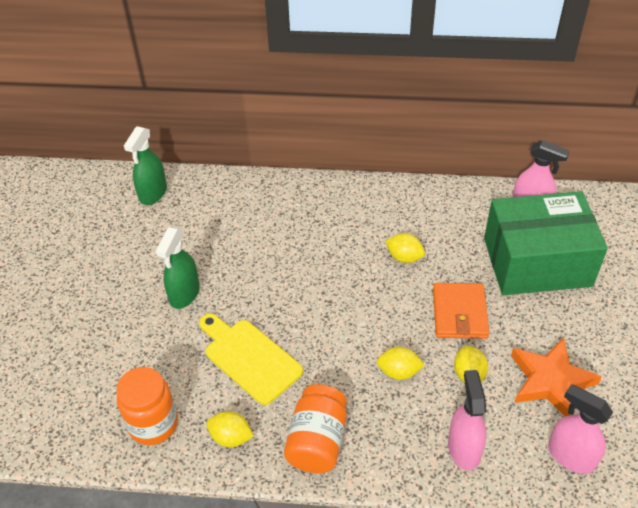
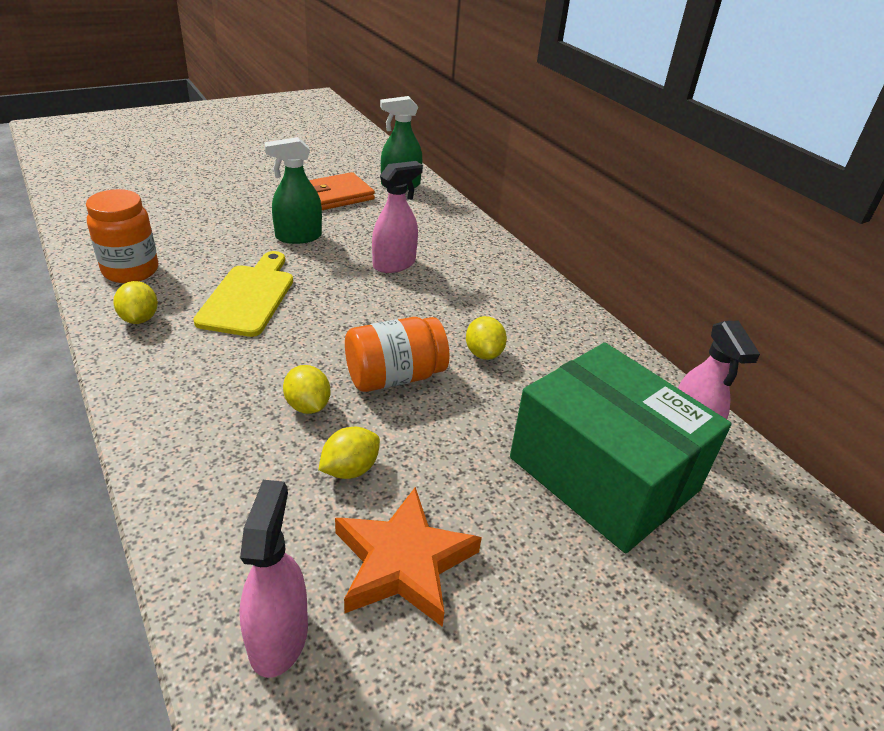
camera: 50 degrees right, 10 degrees down
(317, 441) = (166, 377): orange jar -> orange jar (395, 377)
(459, 313) = (442, 427): orange wallet -> orange wallet (337, 195)
(464, 448) = (225, 505): pink spray bottle -> pink spray bottle (394, 264)

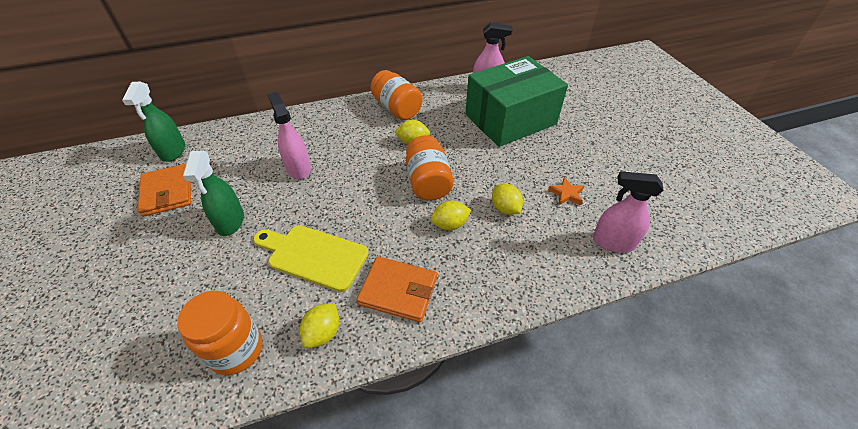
camera: 75 degrees left, 10 degrees up
(139, 319) = (323, 332): yellow lemon -> yellow lemon turned 60 degrees counterclockwise
(190, 367) = (398, 290): none -> orange wallet
(403, 562) = (566, 194): orange star -> orange star, size x0.49
(560, 329) = (397, 109): none -> orange jar

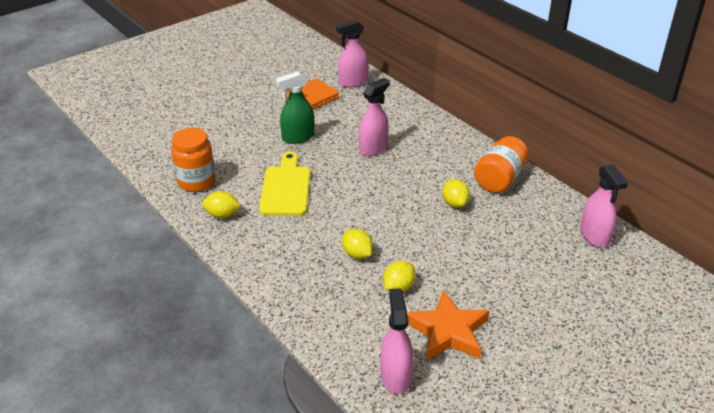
camera: 70 degrees right, 10 degrees down
(173, 151) = (353, 82): green spray bottle -> pink spray bottle
(398, 290) = (272, 241): orange wallet -> none
(428, 182) = (404, 228): orange jar -> none
(510, 119) = (548, 267): green box -> none
(566, 194) = (447, 331): orange star -> orange star, size x2.06

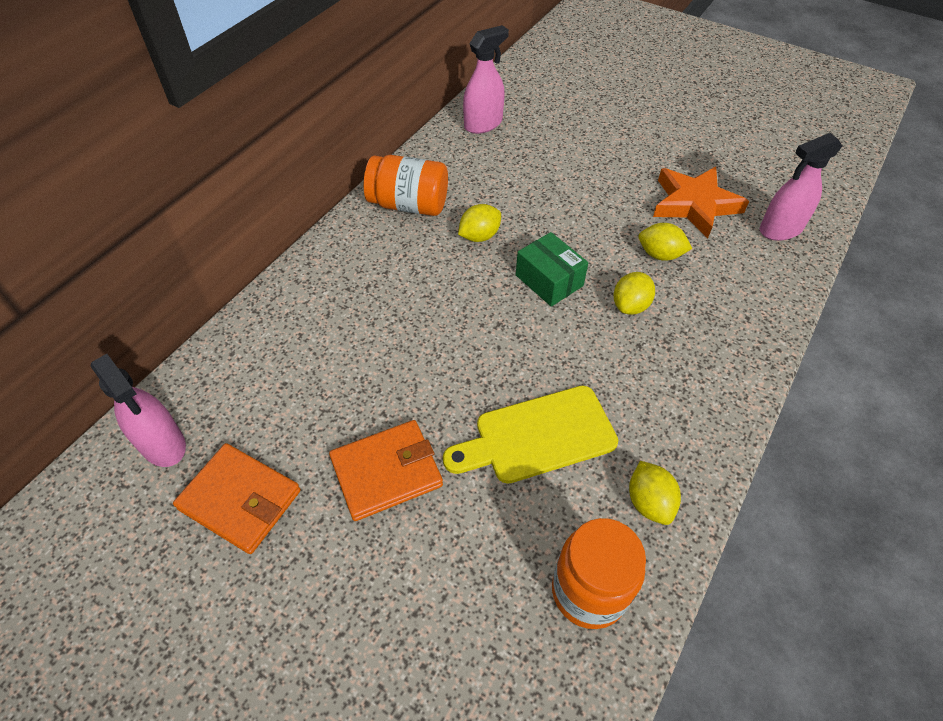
camera: 110 degrees left, 15 degrees up
(298, 137) = (386, 472): green spray bottle -> orange wallet
(373, 148) = (383, 352): pink spray bottle -> none
(398, 224) = (549, 280): none -> green box

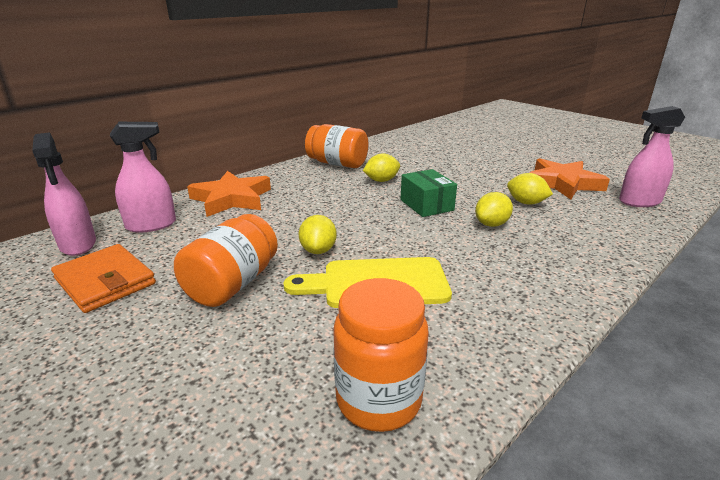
camera: 15 degrees right, 25 degrees down
(305, 312) = (231, 199): none -> orange star
(386, 472) = (232, 284): orange wallet -> orange jar
(483, 124) = (409, 139): pink spray bottle -> pink spray bottle (151, 225)
(649, 502) = (470, 343): yellow lemon -> yellow lemon (318, 250)

